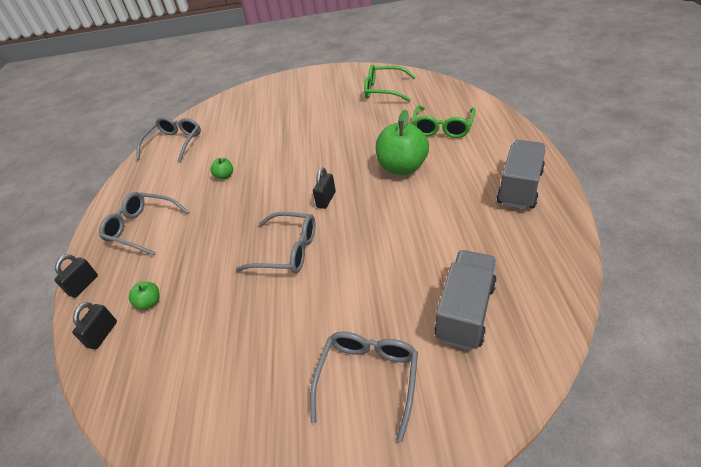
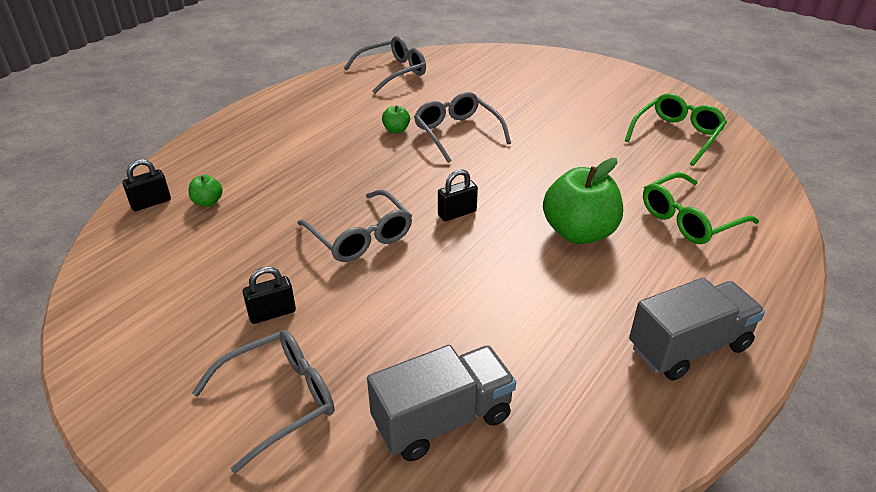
camera: 35 degrees right, 5 degrees down
(83, 285) = (184, 154): black padlock -> black padlock (272, 313)
(142, 228) = (277, 134): grey glasses -> grey glasses (457, 133)
(384, 90) = (677, 135): green glasses -> green glasses turned 75 degrees clockwise

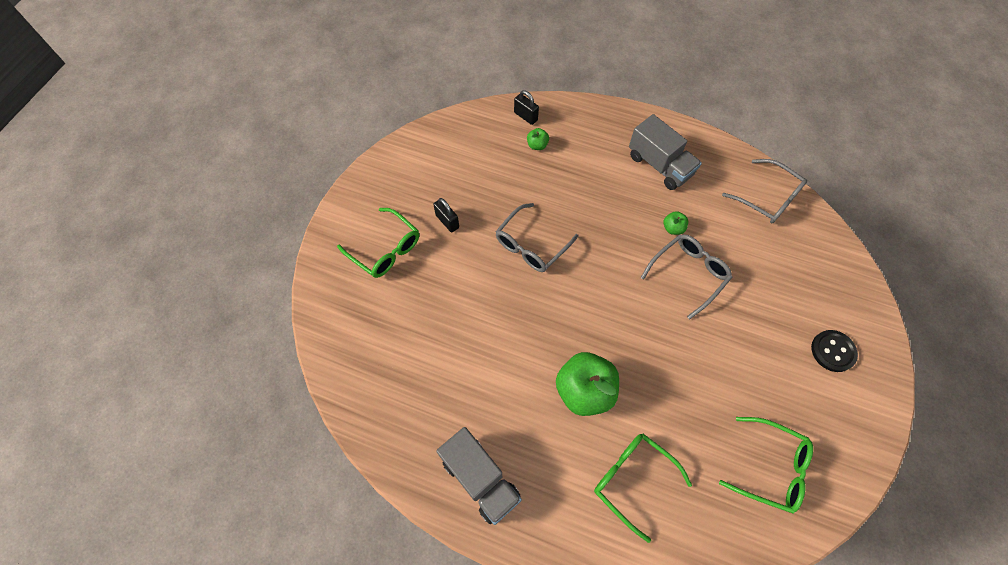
camera: 75 degrees right, 25 degrees up
(279, 400) = (385, 249): grey glasses -> green glasses
(442, 419) = (389, 335): grey truck -> grey truck (659, 165)
(457, 213) = (578, 299): black padlock -> none
(567, 80) = (833, 351): none -> black button

